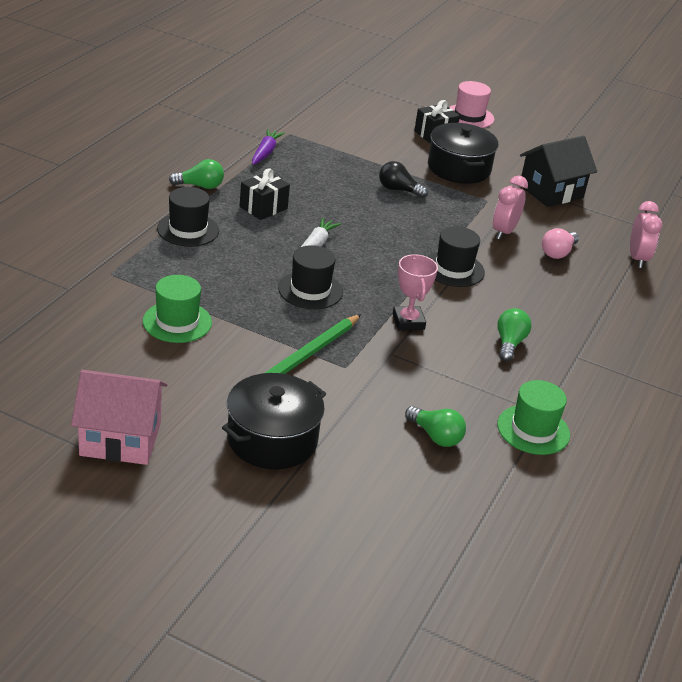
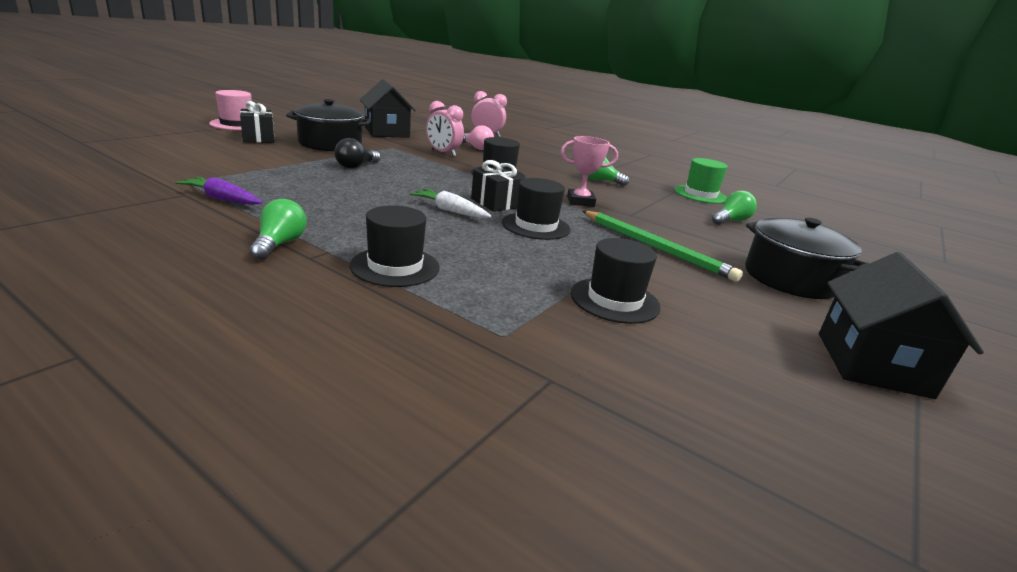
camera: 80 degrees left, 10 degrees down
(120, 439) = (872, 364): pink house -> black house
(177, 322) = (614, 300): green hat -> black hat
(263, 207) = (359, 220): black gift -> black gift (495, 203)

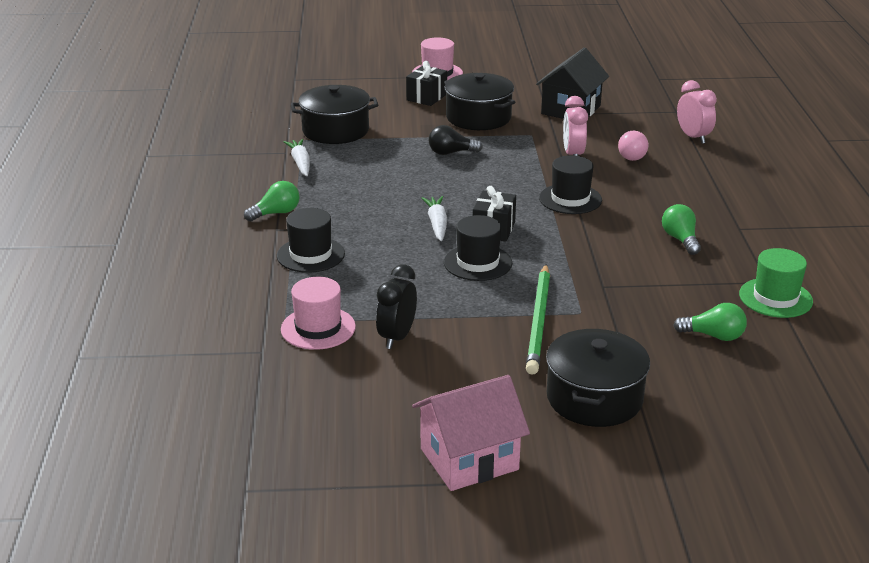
camera: 55 degrees right, 5 degrees up
(211, 170) = (335, 130): none -> black pot
(222, 199) = (300, 163): purple carrot -> white carrot
(545, 326) = (318, 328): none -> pink hat
(580, 201) = (585, 255): pink trophy -> none
(614, 300) = (397, 337): black hat -> black clock
(872, 364) = (469, 459): black house -> pink house

